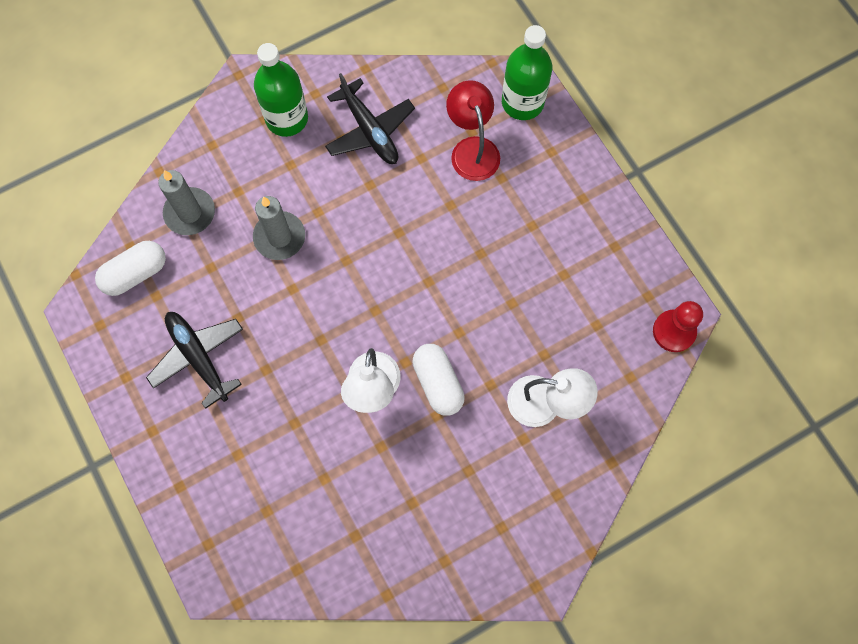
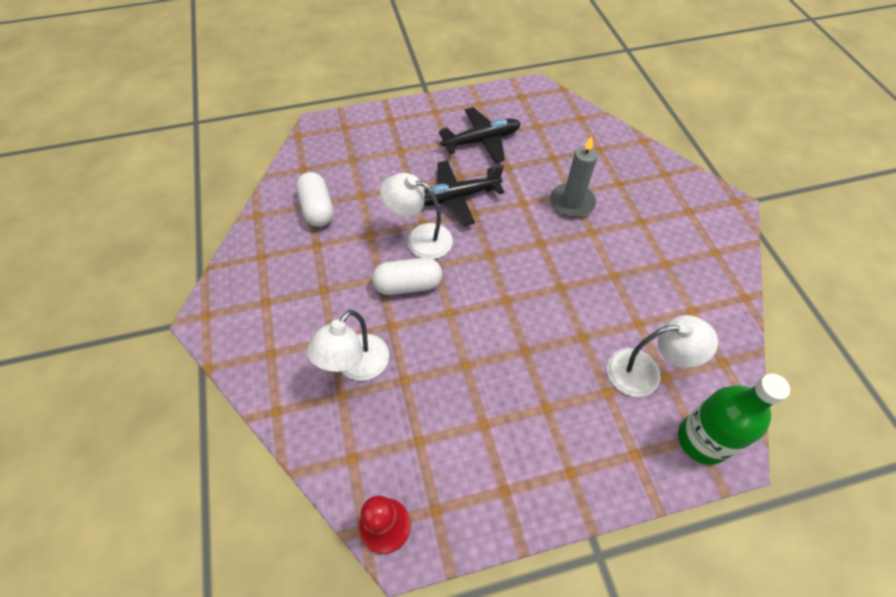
camera: 105 degrees right, 15 degrees down
(135, 274) = (557, 117): white capsule -> white capsule (317, 209)
(190, 213) = (603, 152): grey candle -> none
(287, 118) = (689, 226): green bottle -> none
(370, 130) = (673, 286): black plane -> black plane (456, 198)
(472, 149) = (645, 372): red lamp -> white lamp

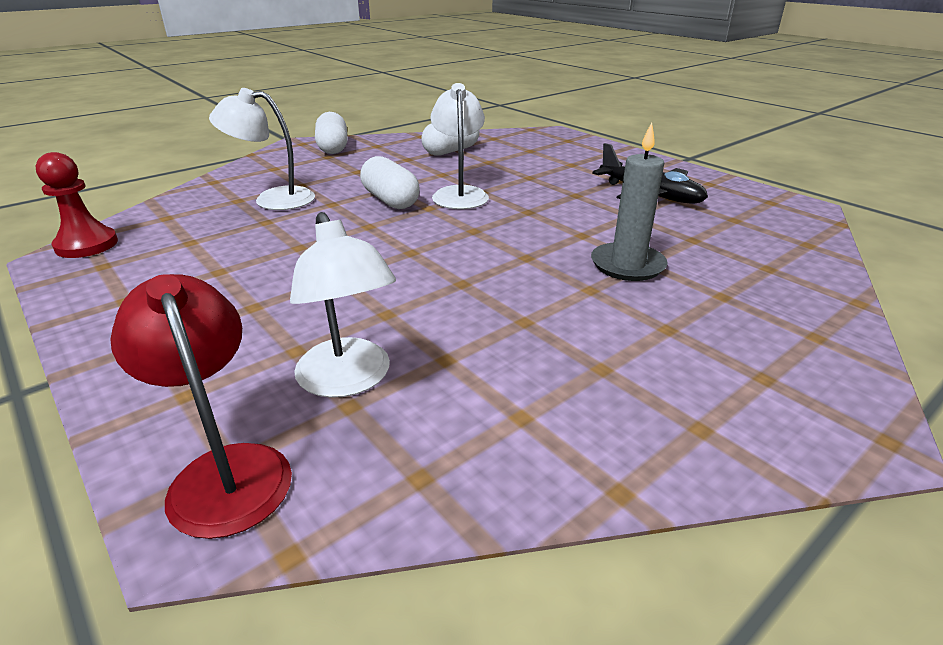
camera: 65 degrees right, 25 degrees down
(242, 292) = (333, 148): none -> white capsule
(456, 198) = (540, 199): black plane -> none
(702, 440) = (224, 470): green bottle -> red lamp

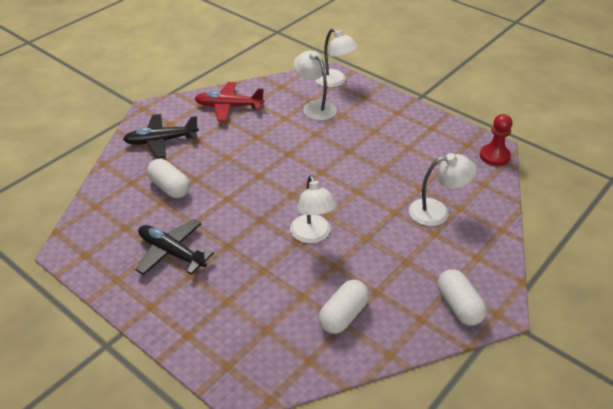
camera: 170 degrees right, 10 degrees up
(224, 470) = (335, 81): red lamp -> white lamp
(390, 200) = (357, 220): white capsule -> white capsule (170, 187)
(604, 411) = (228, 107): none -> red plane
(627, 265) = (206, 175): grey candle -> none
(758, 334) = (161, 141): none -> black plane

